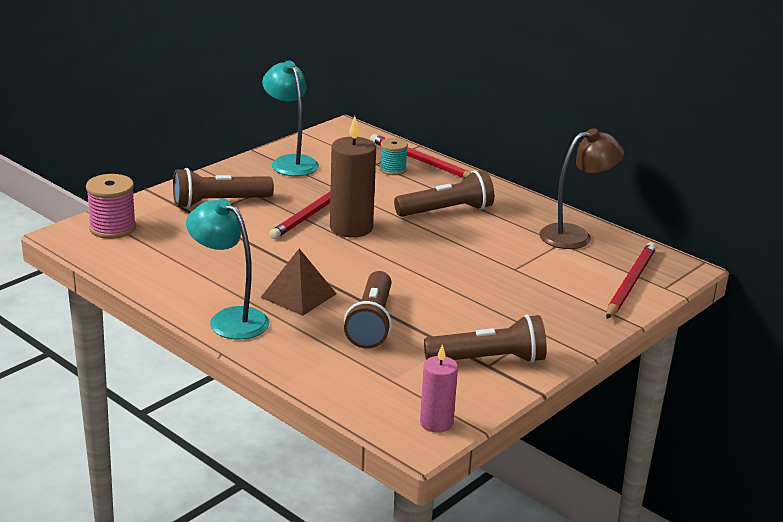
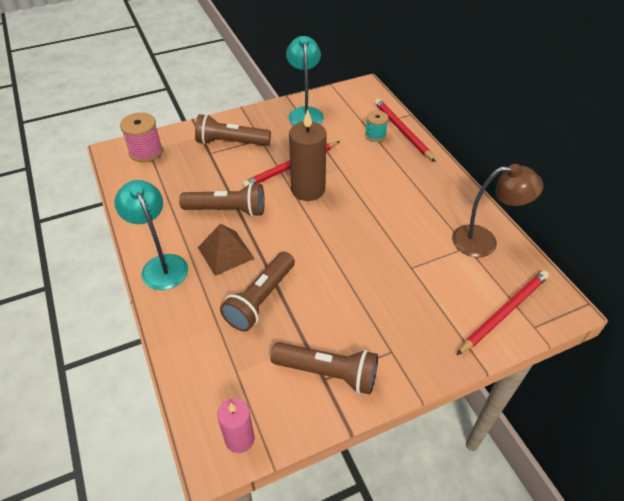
camera: 25 degrees right, 20 degrees up
(446, 211) = (391, 188): brown flashlight -> brown flashlight (227, 210)

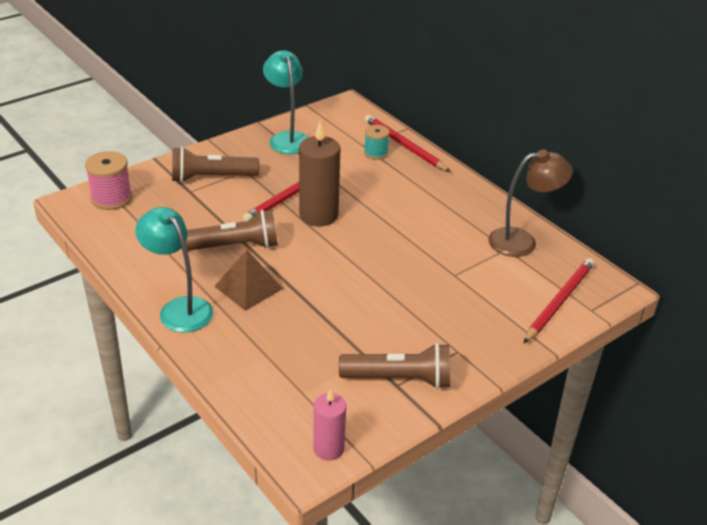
camera: 15 degrees left, 10 degrees down
(261, 299) = (304, 325): brown flashlight -> none

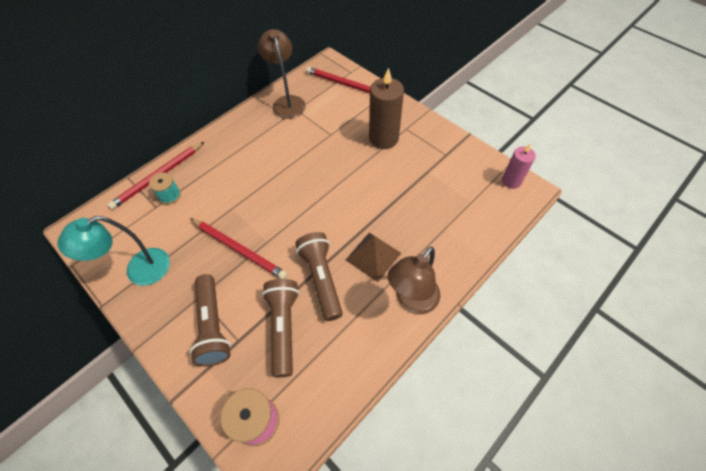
camera: 95 degrees left, 20 degrees up
(179, 308) = (412, 301): turquoise lamp -> brown lamp
(318, 215) = (269, 224): brown candle -> brown candle (383, 138)
(399, 379) = (440, 154): brown flashlight -> brown flashlight (283, 328)

